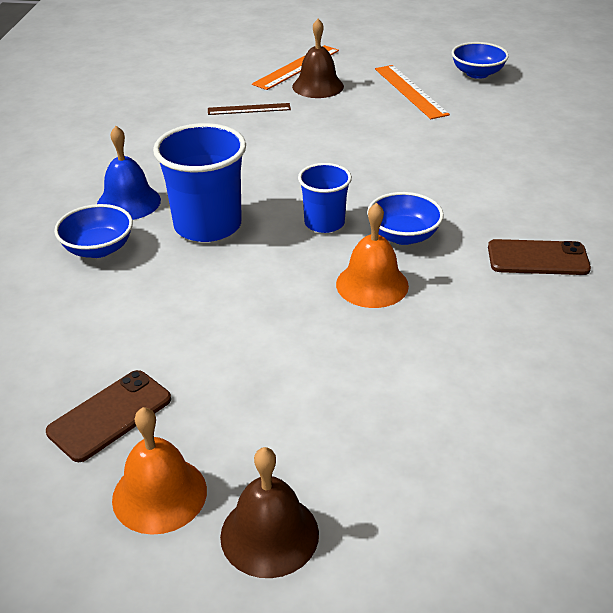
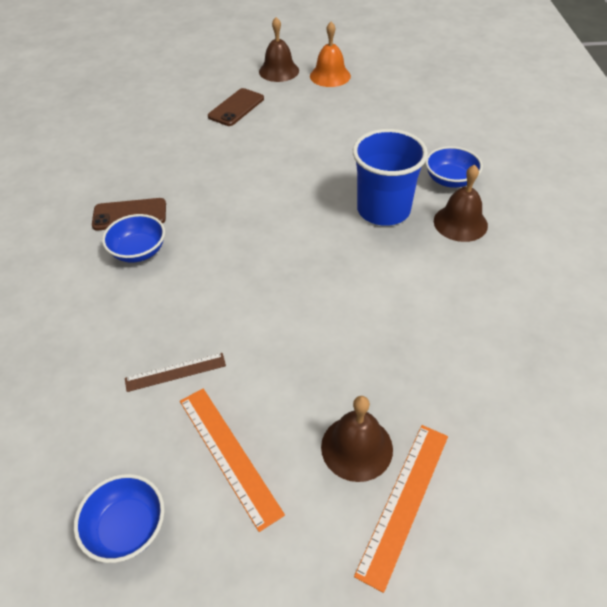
camera: 170 degrees right, 10 degrees up
(110, 415) = (371, 97): brown phone -> brown phone (236, 107)
(128, 202) = (460, 223): blue bell -> brown bell
(249, 109) = (424, 376): brown ruler -> brown ruler (175, 372)
(324, 223) = (293, 224): blue cup -> none
(372, 284) = (249, 179): orange bell -> none
(403, 236) = (229, 221): blue bowl -> blue bowl (139, 251)

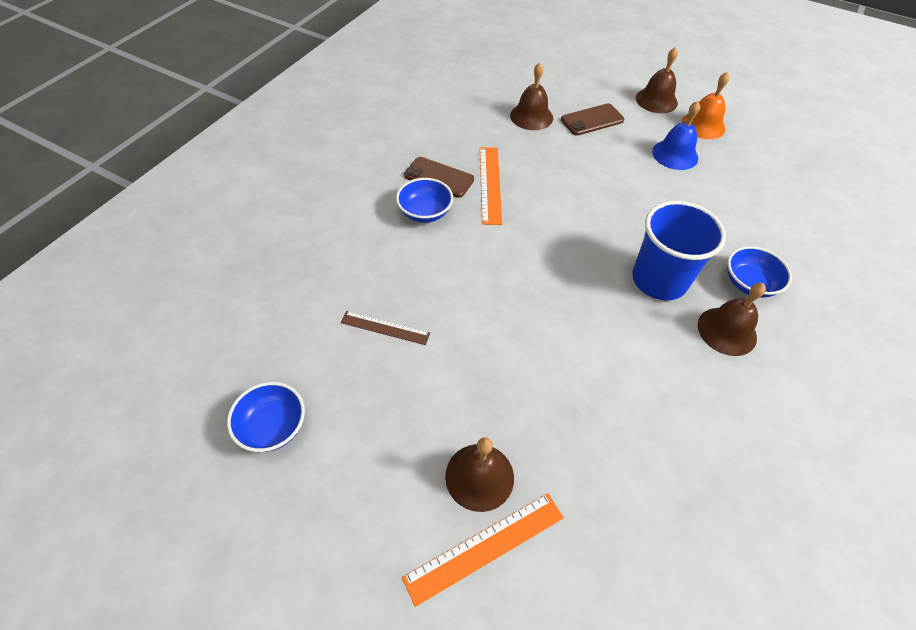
camera: 30 degrees right, 5 degrees up
(179, 126) = (531, 116): none -> brown bell
(229, 454) = (378, 418): orange ruler -> orange ruler (490, 184)
(324, 107) = (675, 154): none -> blue bell

